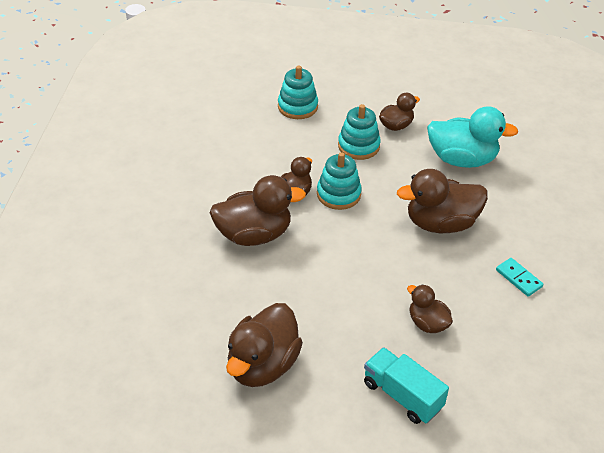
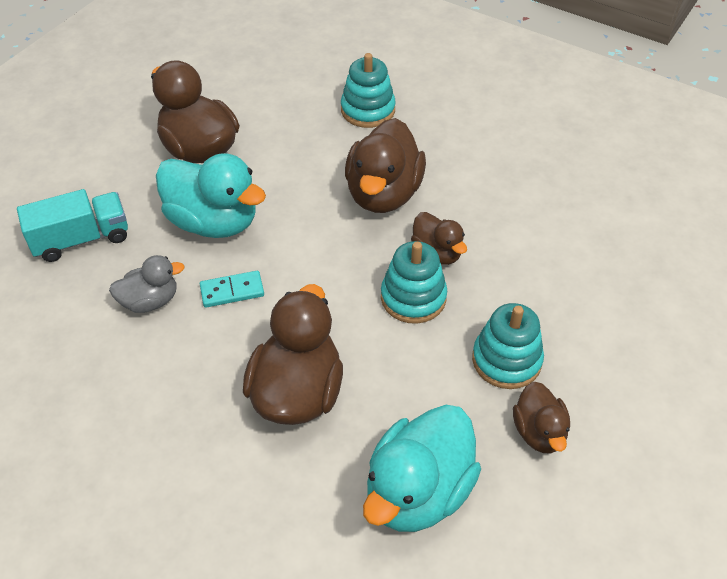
camera: 115 degrees right, 5 degrees up
(297, 106) = (628, 318): turquoise stacking toy -> turquoise stacking toy (368, 110)
(336, 320) = (214, 222): none -> turquoise duck
(427, 323) = (150, 301): brown duck -> grey duck
(518, 278) = (145, 437): turquoise domino -> turquoise domino (232, 291)

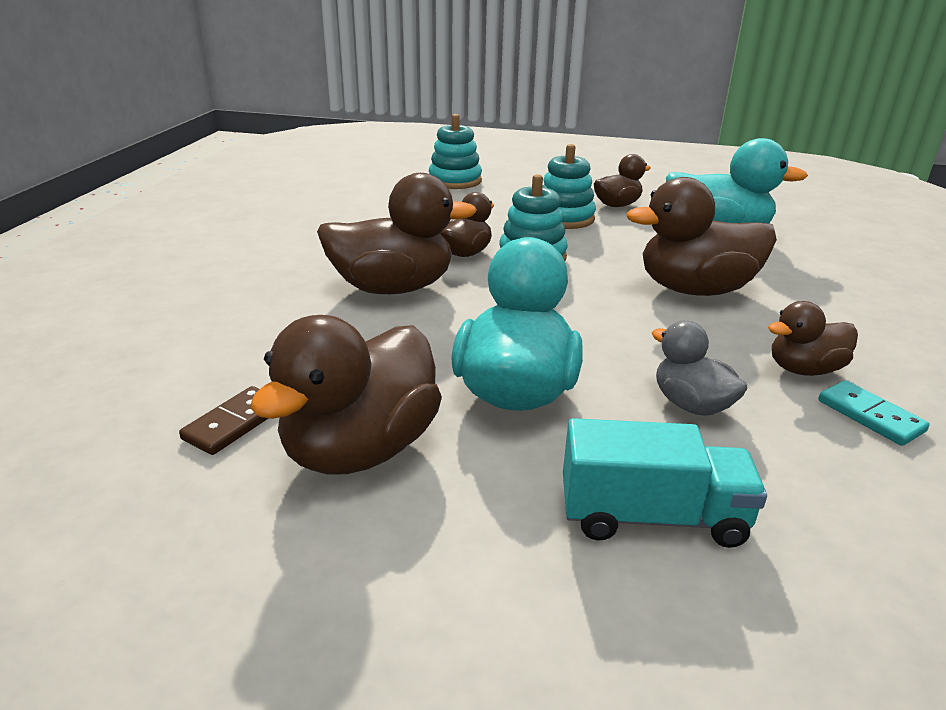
camera: 110 degrees left, 20 degrees down
(81, 239) = (652, 517): turquoise truck -> turquoise truck turned 135 degrees clockwise
(146, 392) = (804, 369): none -> brown duck
(232, 291) = (616, 350): turquoise domino -> turquoise domino (870, 416)
(248, 109) = (234, 423): none -> brown domino
(368, 110) = (226, 320): turquoise stacking toy -> turquoise stacking toy (455, 181)

